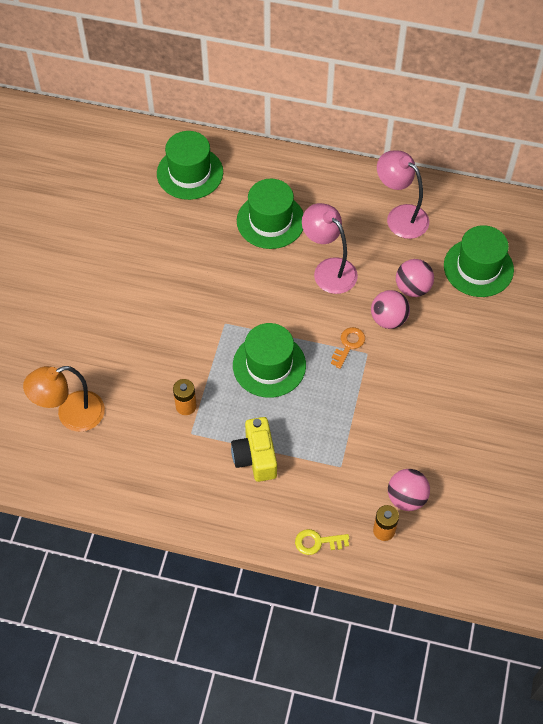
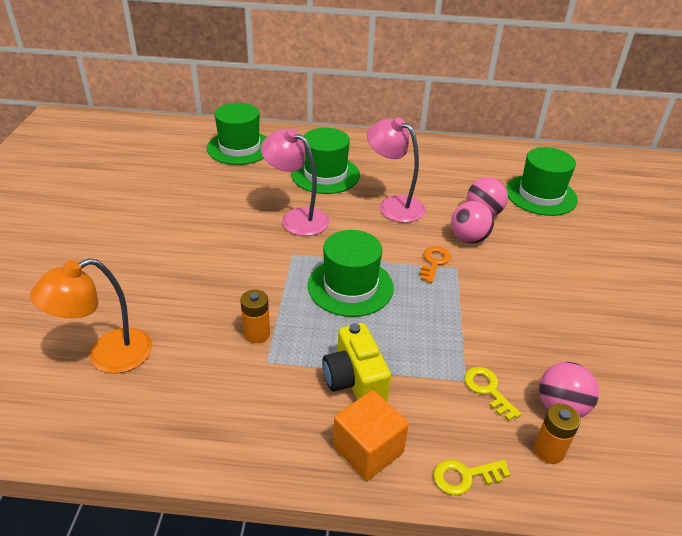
camera: 10 degrees left, 20 degrees down
(254, 514) = (368, 449): none -> orange cube
(355, 477) = (488, 390): none -> yellow key
(400, 216) = (450, 165): pink lamp -> pink lamp (297, 218)

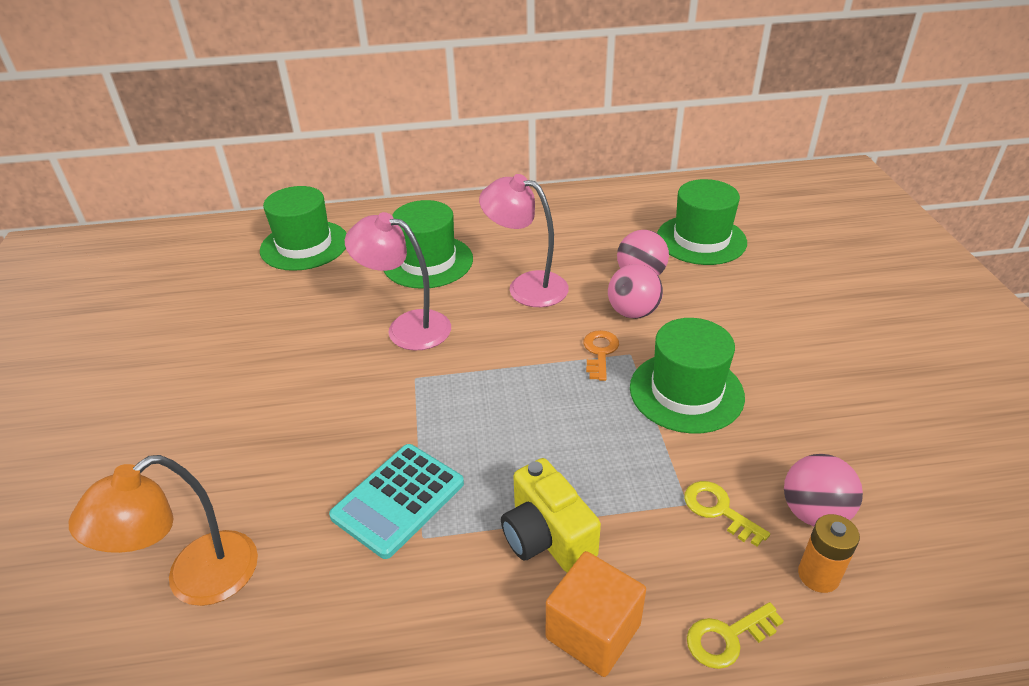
camera: 10 degrees left, 0 degrees up
(257, 334) = (398, 500): orange battery -> turquoise calculator
(350, 286) = (503, 407): green hat -> green hat (686, 392)

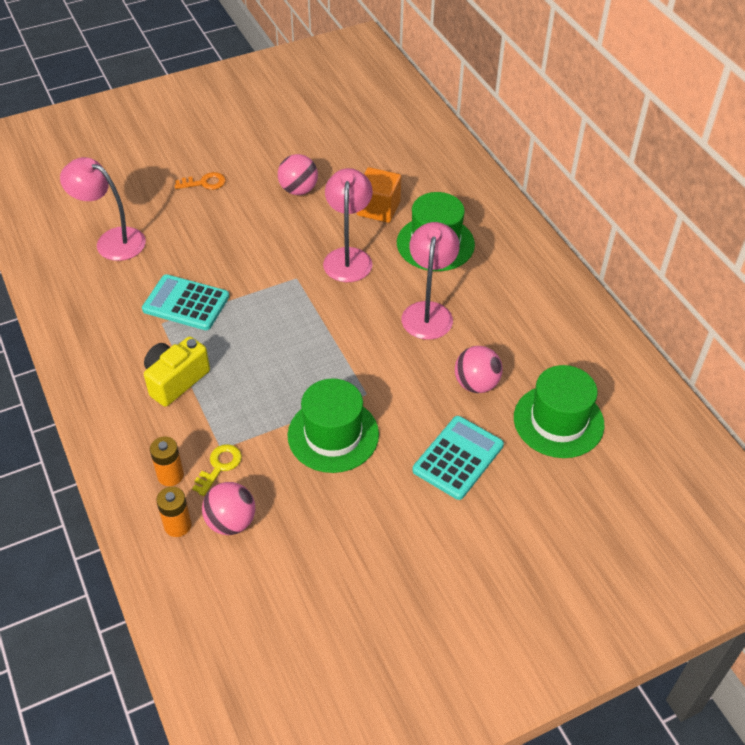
camera: 70 degrees right, 10 degrees up
(196, 580) = (112, 240): orange lamp -> pink lamp
(304, 245) = (424, 168): green hat -> none
(593, 631) = (114, 415): orange cube -> orange cube (378, 208)
(600, 352) = (361, 374): orange key -> orange key (204, 183)
(633, 312) = (421, 387): pink ball -> pink ball (298, 190)
(727, 570) = (170, 475): none -> orange battery
(727, 638) = (122, 480): yellow key -> none
(736, 307) = (458, 458): none -> turquoise calculator

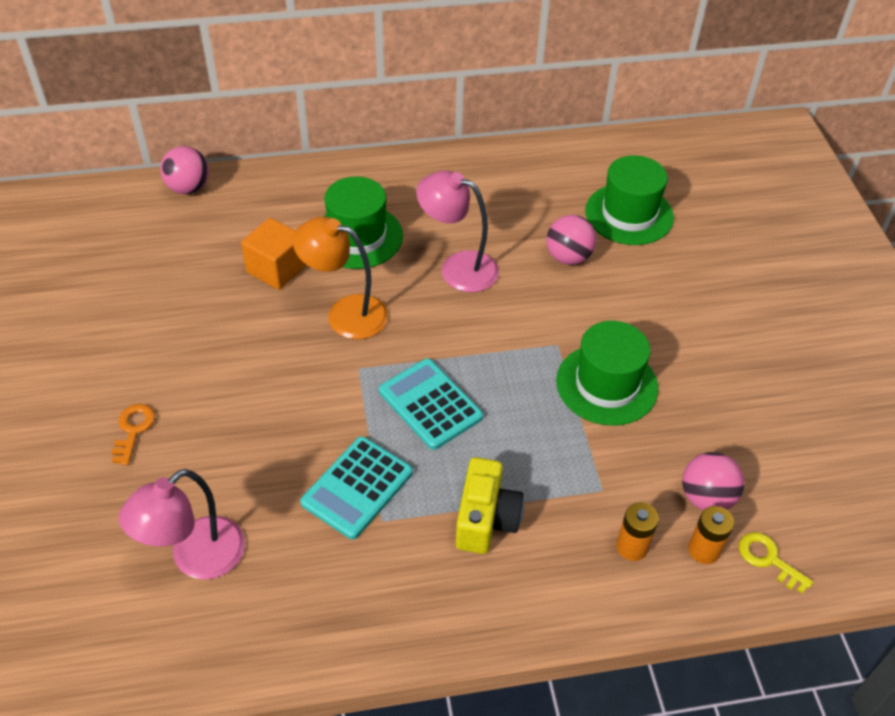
camera: 75 degrees left, 0 degrees up
(175, 380) = (486, 519): yellow camera -> yellow camera turned 135 degrees counterclockwise
(219, 466) = (628, 496): yellow key -> yellow key (768, 559)
(298, 190) = (203, 334): pink ball -> pink ball (188, 188)
(348, 257) = (345, 313): pink lamp -> orange lamp
(458, 458) = (657, 294): turquoise calculator -> turquoise calculator (430, 404)

